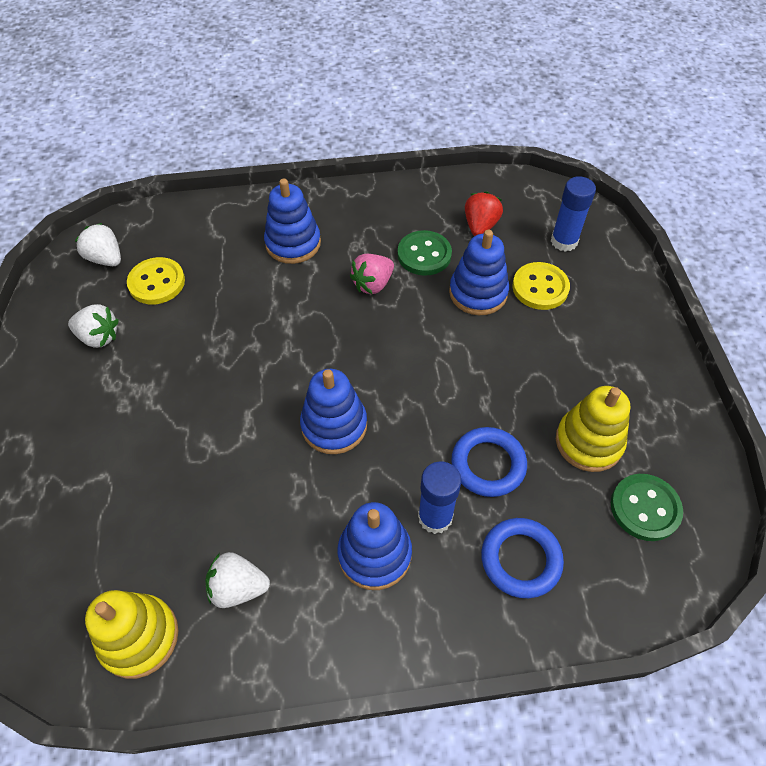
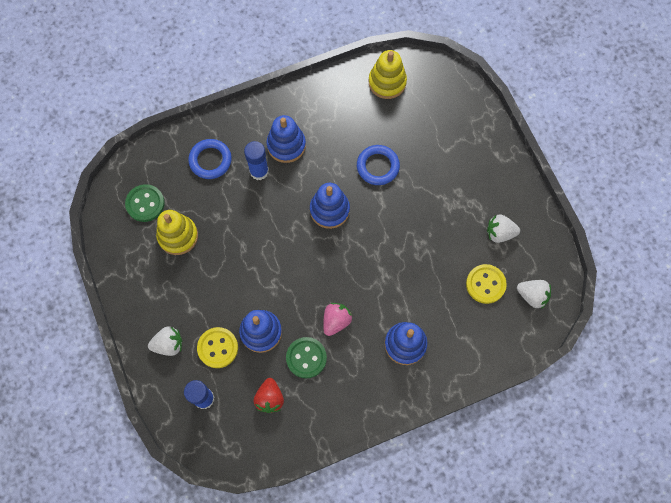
camera: 165 degrees right, 15 degrees up
(238, 587) = (349, 113): white strawberry -> white strawberry (169, 344)
(488, 464) = (235, 208): blue ring -> blue ring (377, 166)

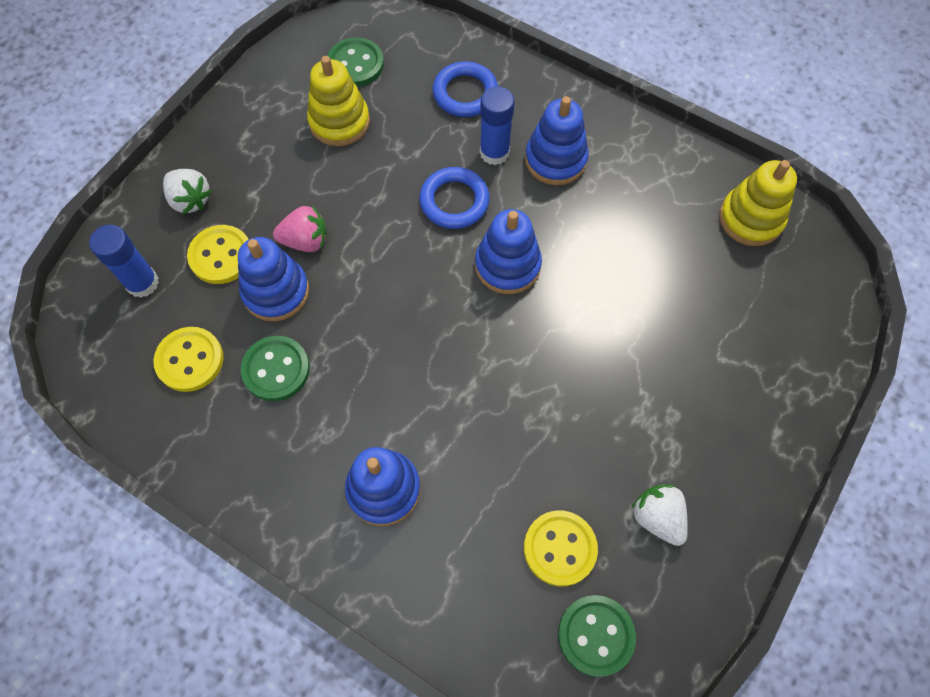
camera: 55 degrees right, 5 degrees down
(270, 398) = (190, 360): red strawberry -> yellow button
(336, 321) = (354, 374): pink strawberry -> pink strawberry (305, 241)
(377, 166) = (619, 284): blue ring -> blue ring (454, 201)
(532, 296) = (595, 635): white strawberry -> green button

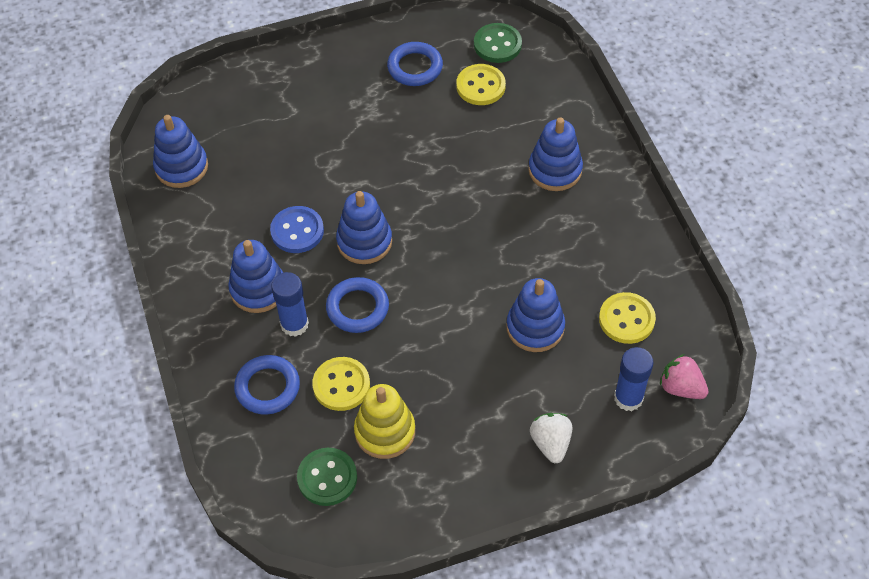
camera: 140 degrees left, 10 degrees down
(221, 256) = (556, 380): yellow button -> yellow button (341, 385)
(276, 369) = (571, 276): green button -> none
(305, 241) = (487, 350): pink strawberry -> pink strawberry (681, 387)
(578, 233) = (297, 231): none -> blue button
(657, 517) = (415, 67): white strawberry -> blue ring
(750, 219) = (181, 167): yellow stacking toy -> blue stacking toy

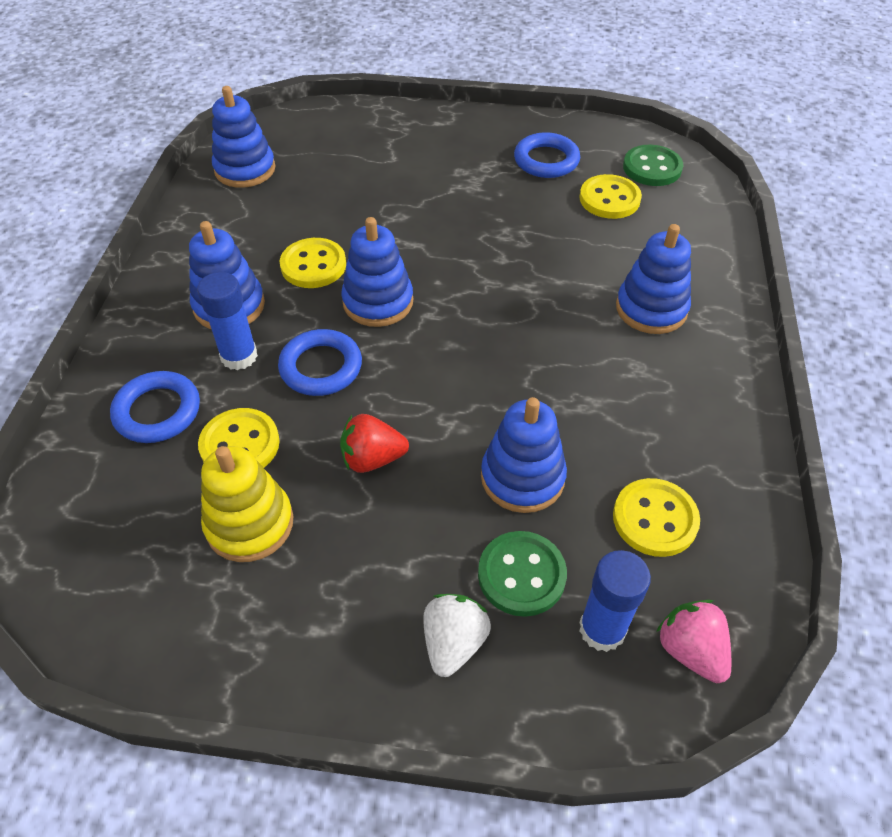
camera: 25 degrees right, 5 degrees down
(297, 231) = (313, 265): blue button -> yellow button
(327, 478) = (140, 549): green button -> green button (521, 575)
(434, 356) = (372, 458): none -> red strawberry

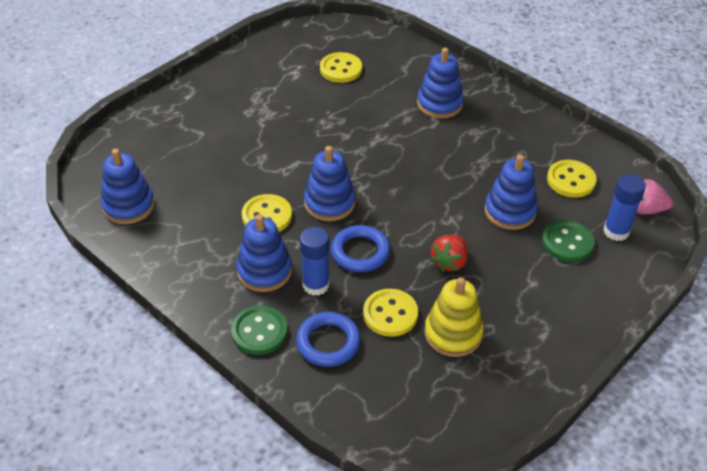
camera: 55 degrees left, 5 degrees down
(454, 642) = (587, 286): white strawberry -> none
(546, 160) = (279, 73): blue ring -> none
(652, 168) = (332, 39): green button -> green button (259, 332)

